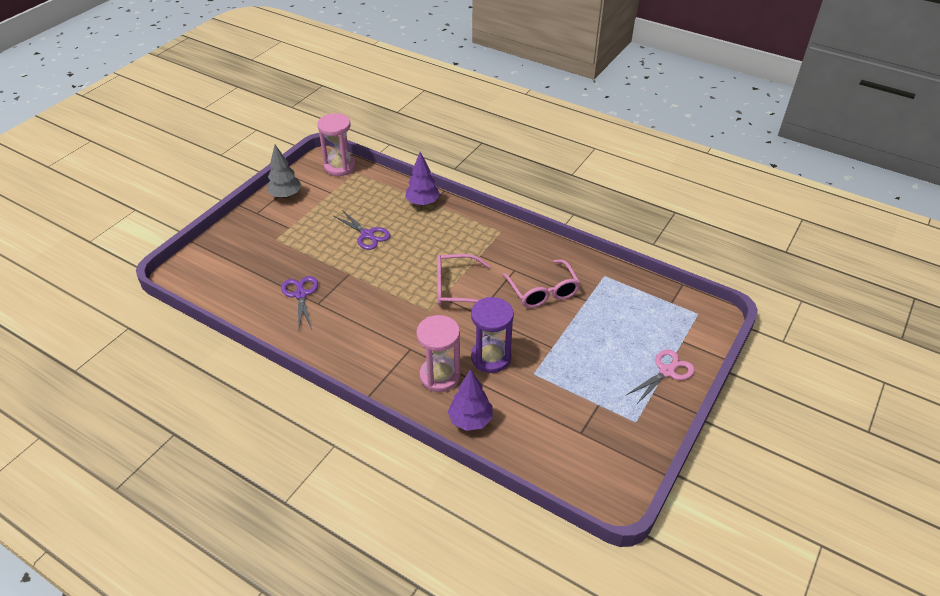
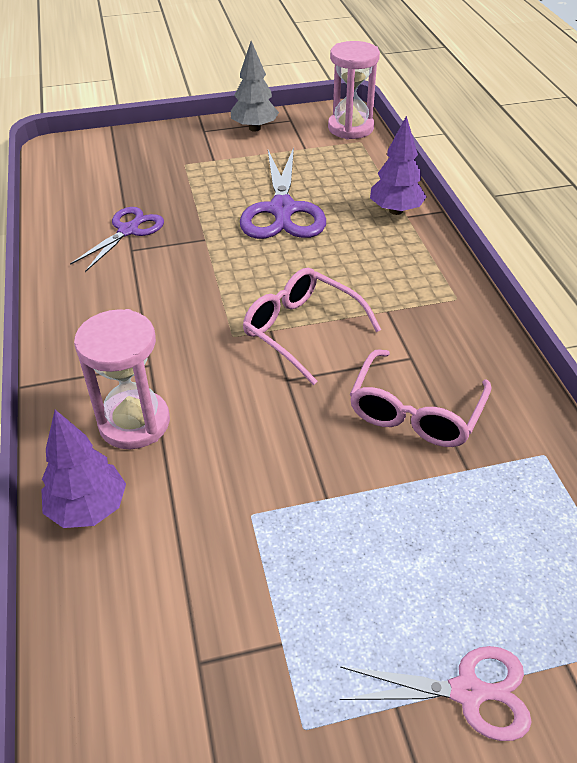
camera: 45 degrees right, 0 degrees up
(367, 235) = (282, 210): purple scissors -> purple scissors, size x1.60
(491, 357) = (225, 448): purple hourglass -> none

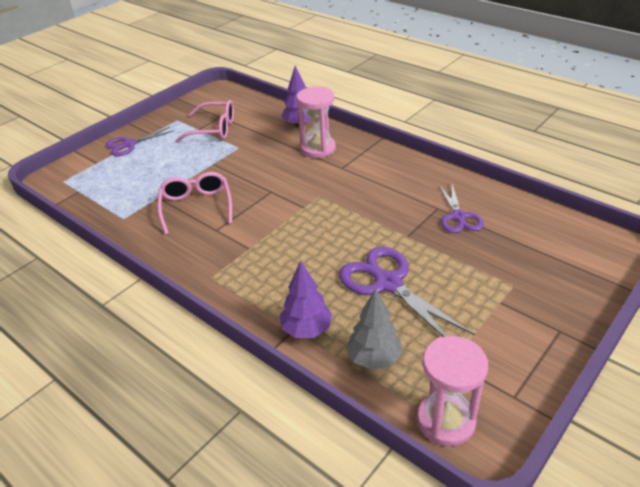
camera: 145 degrees right, 5 degrees down
(254, 128) = (526, 361): grey tree -> grey tree (374, 358)
(301, 330) = (287, 214): pink glasses -> pink glasses (213, 129)
(468, 692) = (129, 145): pink scissors -> purple scissors

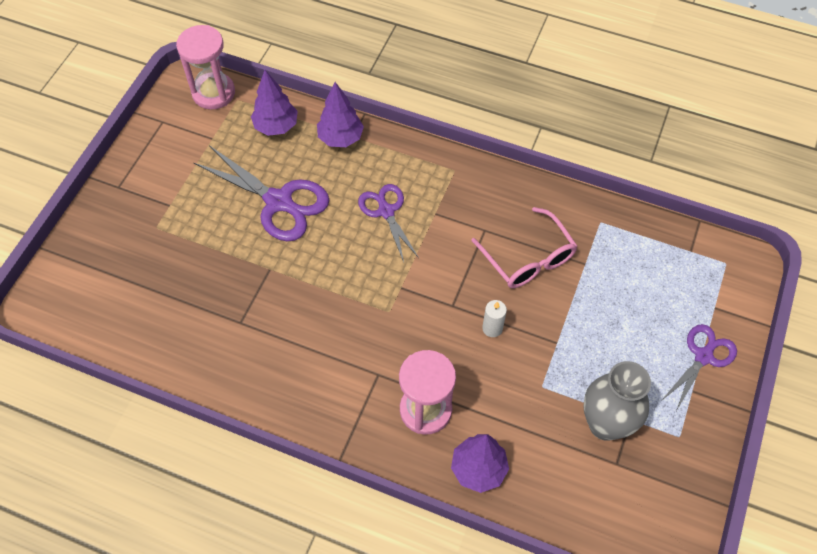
camera: 160 degrees right, 20 degrees up
(213, 129) = (605, 424): pink glasses -> grey vase
(250, 176) = (492, 328): none -> white candle
(374, 358) = (276, 126): grey tree -> purple tree
(459, 217) = (213, 312): purple scissors -> purple scissors (386, 211)

